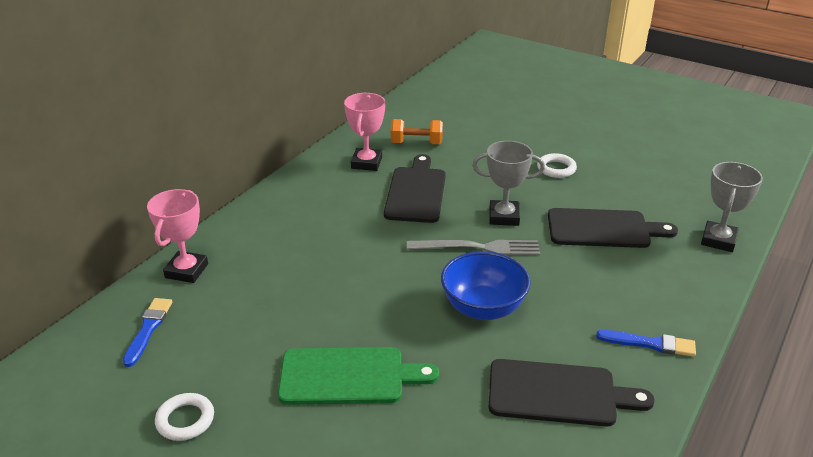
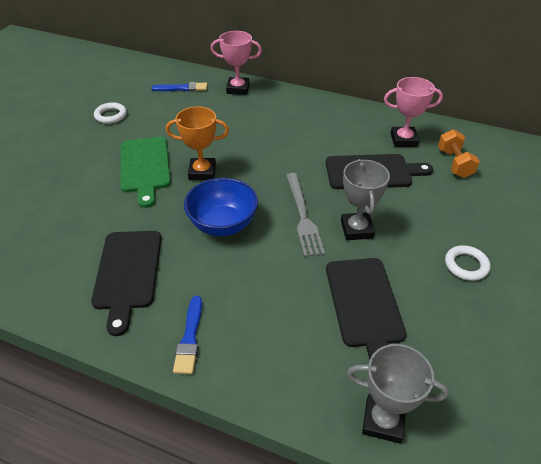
camera: 80 degrees right, 10 degrees up
(378, 319) = (202, 172): none -> orange trophy

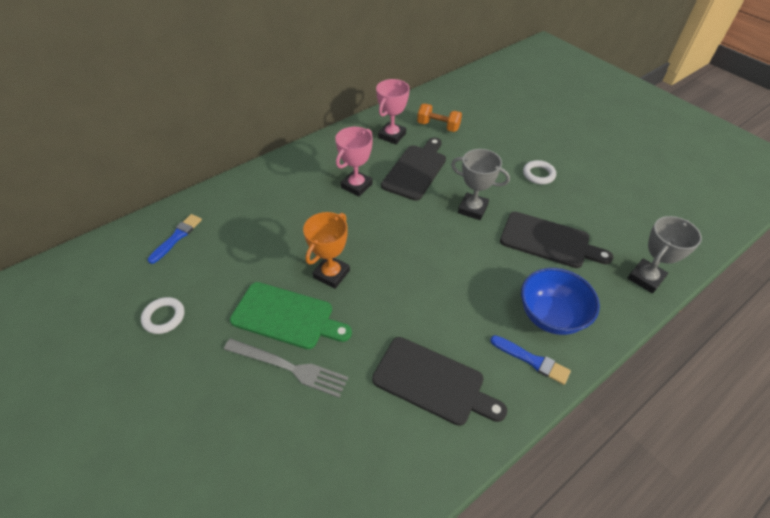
camera: 60 degrees left, 5 degrees up
(223, 224) = (414, 287): blue bowl -> blue bowl (551, 316)
(238, 89) = (223, 197): pink trophy -> pink trophy (356, 186)
(303, 216) = (438, 232): grey fork -> grey fork (289, 367)

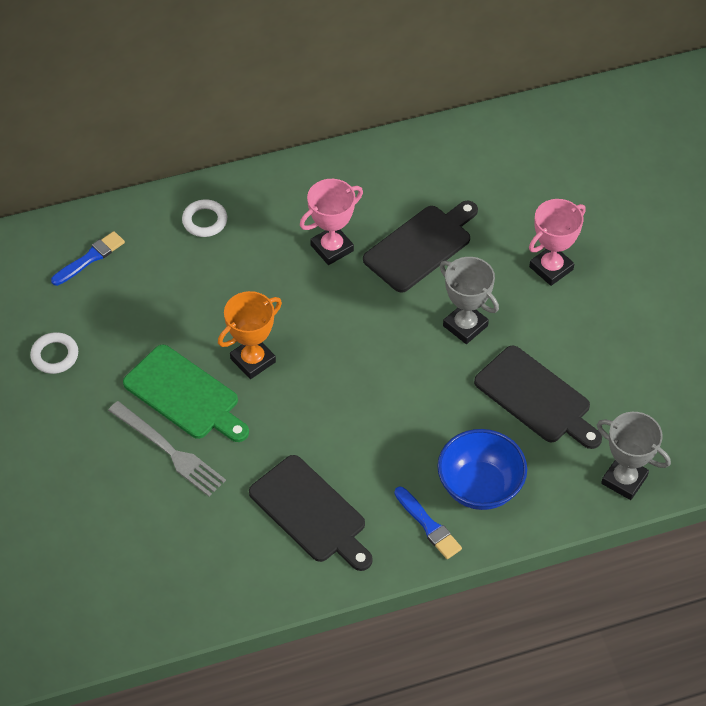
camera: 20 degrees right, 5 degrees up
(392, 136) = (415, 180): pink trophy -> pink trophy (551, 268)
(438, 126) = (489, 182): orange dumbbell -> none
(538, 174) = (584, 301): white ring -> white ring (205, 221)
(645, 278) = (624, 480): grey trophy -> grey trophy turned 60 degrees clockwise

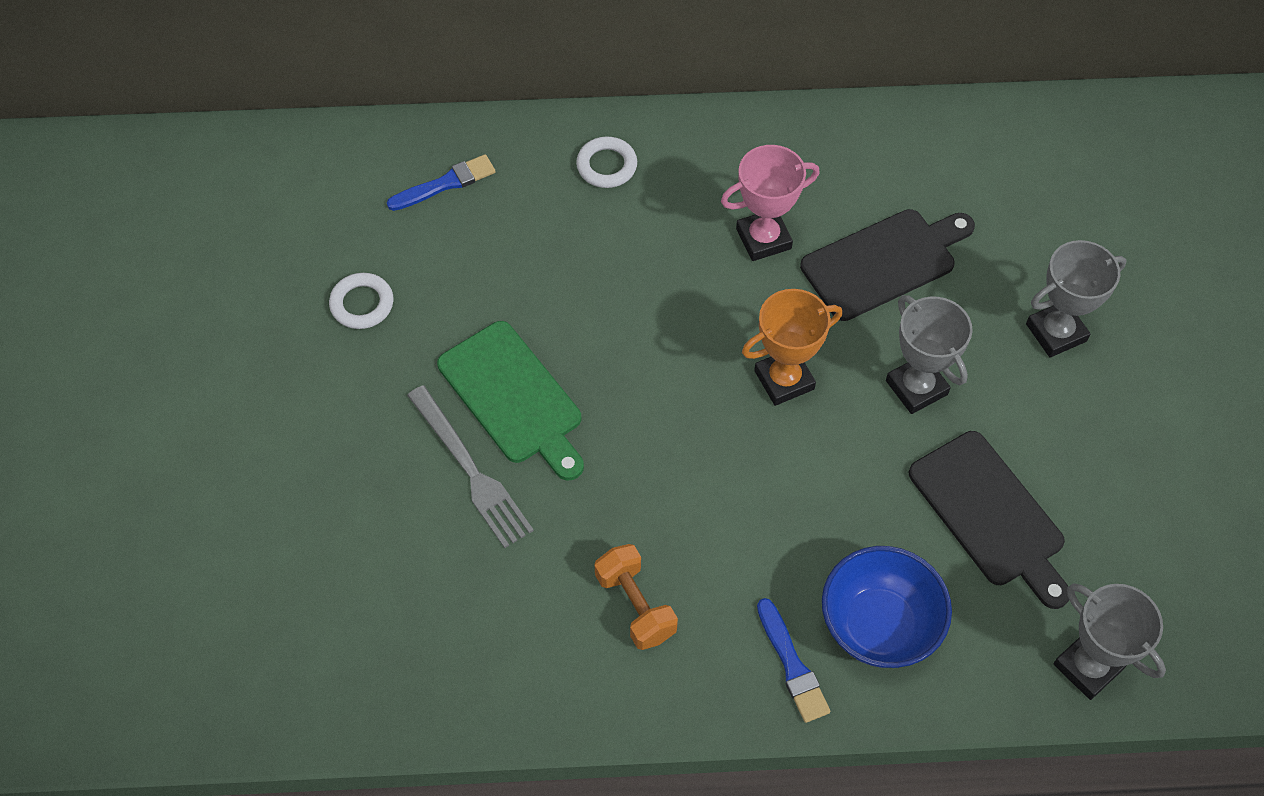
camera: 15 degrees right, 5 degrees up
(253, 360) = (616, 370): orange trophy -> orange trophy (784, 380)
(311, 513) = (635, 606): black cutting board -> orange dumbbell
(551, 268) = (1056, 332): pink trophy -> grey trophy

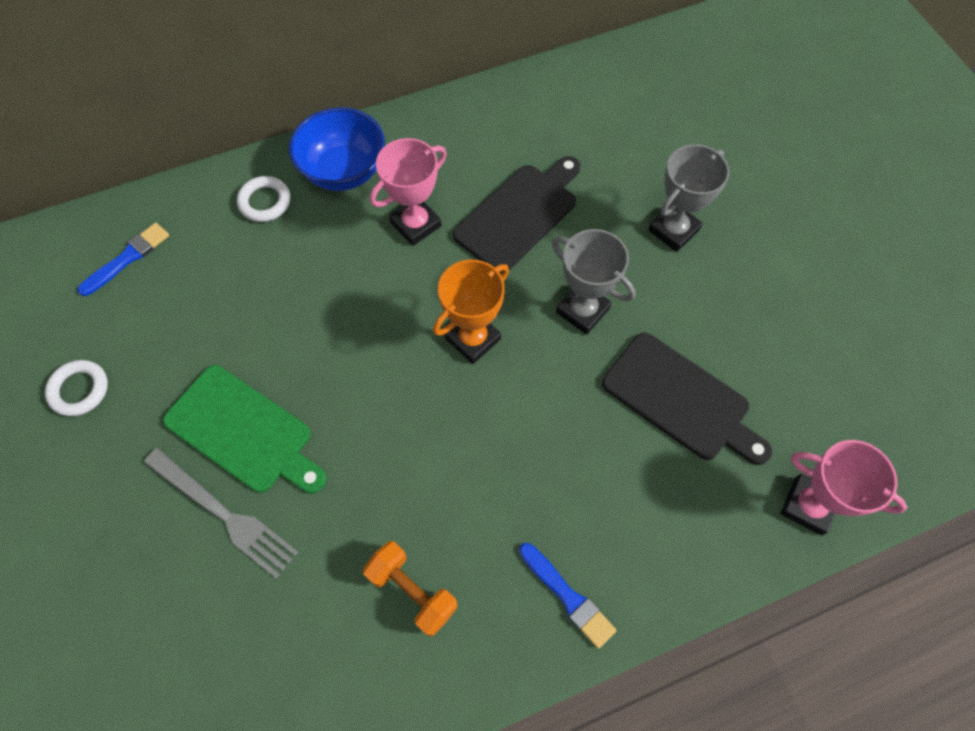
camera: 20 degrees left, 5 degrees up
(878, 625) = (627, 532): blue bowl -> blue bowl (344, 171)
(1087, 667) = (808, 506): grey trophy -> pink trophy

